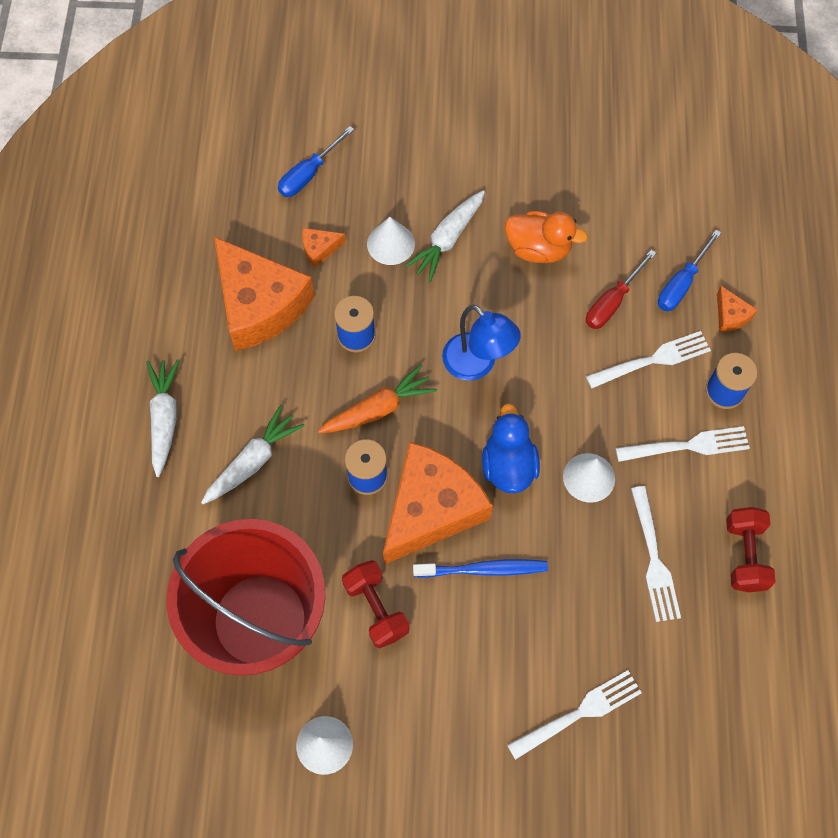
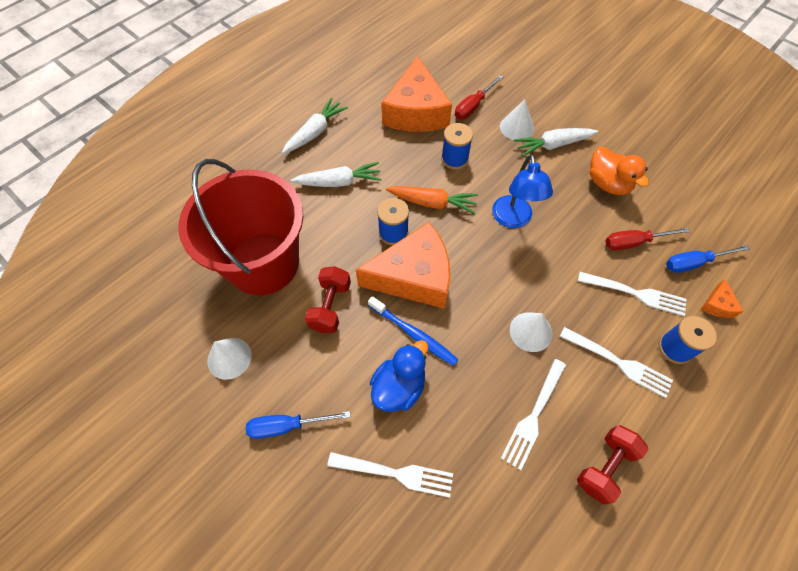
camera: 40 degrees right, 5 degrees down
(309, 174) = (500, 69): blue screwdriver -> blue screwdriver (287, 426)
(319, 249) = (473, 106): orange cheese -> red screwdriver
(508, 466) = (483, 287): blue duck -> blue duck (399, 387)

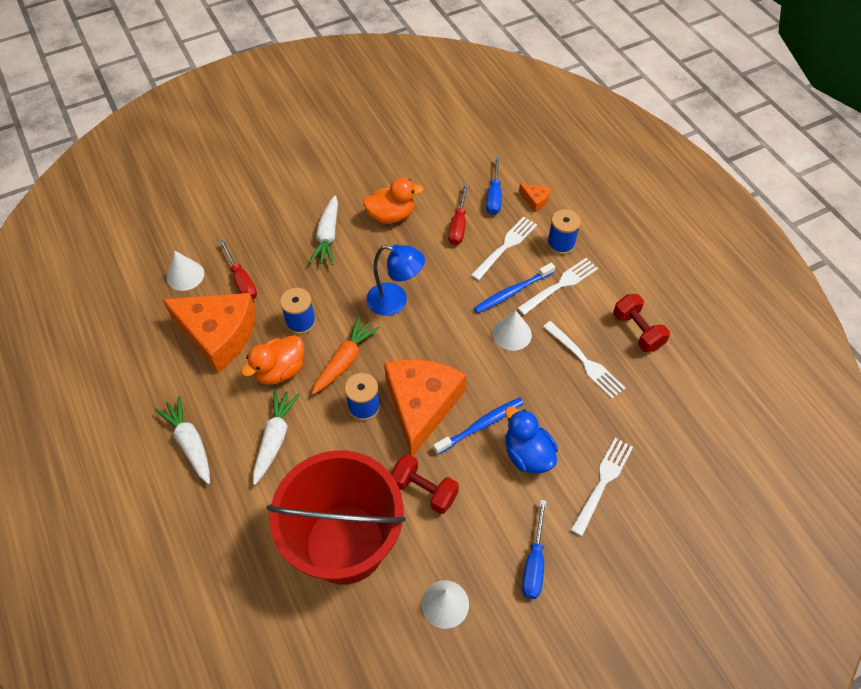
camera: 70 degrees left, 5 degrees down
(401, 162) = (280, 370): none -> orange duck
(516, 127) = (290, 255): white cone -> white cone (185, 275)
(582, 317) = (512, 292): none -> blue toothbrush

